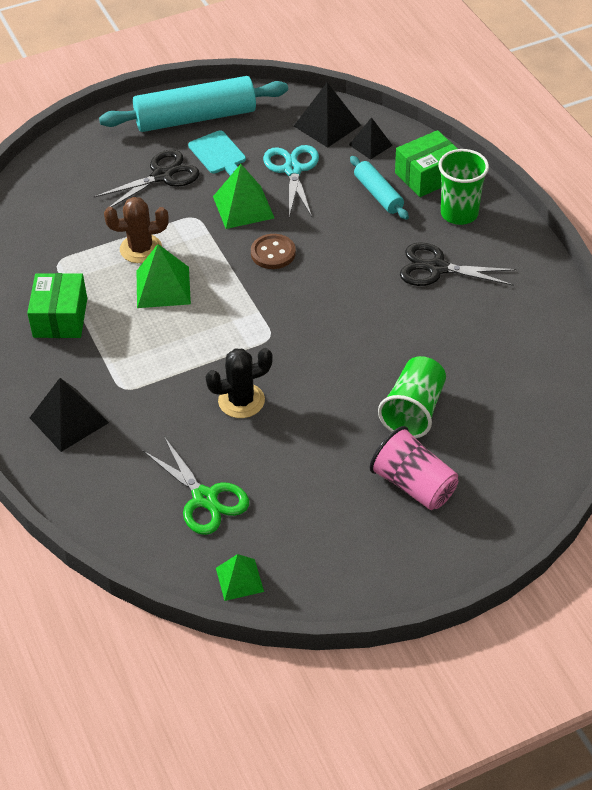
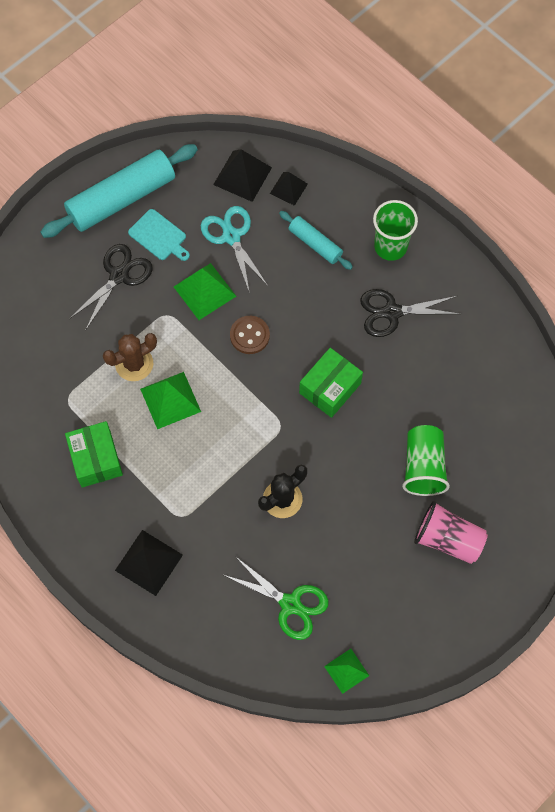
camera: 20 degrees left, 20 degrees up
(428, 176) = (350, 211): green box -> green box (330, 388)

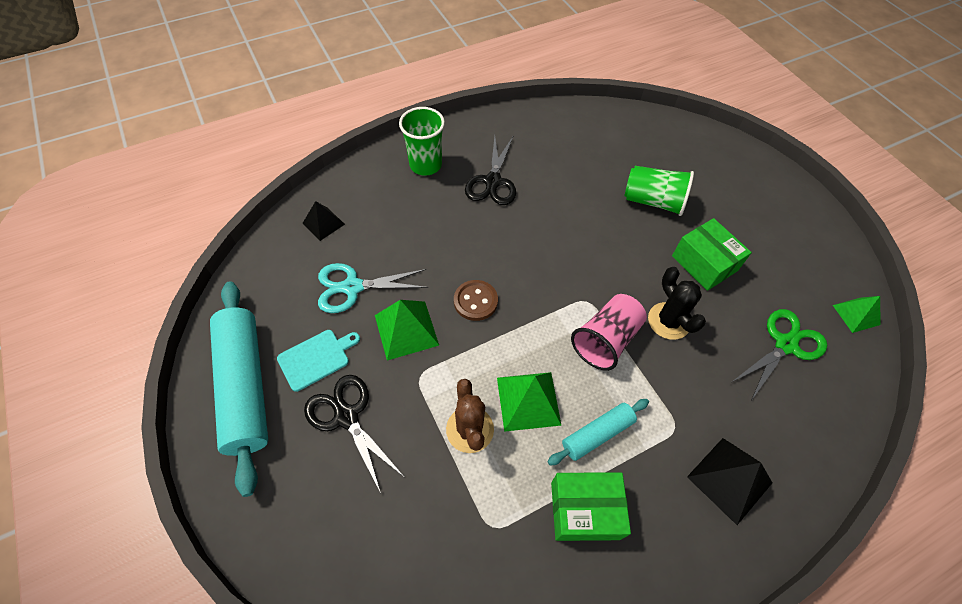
camera: 75 degrees left, 10 degrees down
(242, 176) = (286, 258): black pyramid -> none
(315, 244) = (396, 219): turquoise rolling pin -> turquoise rolling pin (597, 434)
(330, 388) = (556, 248): green box -> green box (704, 263)
(448, 539) = (726, 203): pink cup -> pink cup (605, 340)

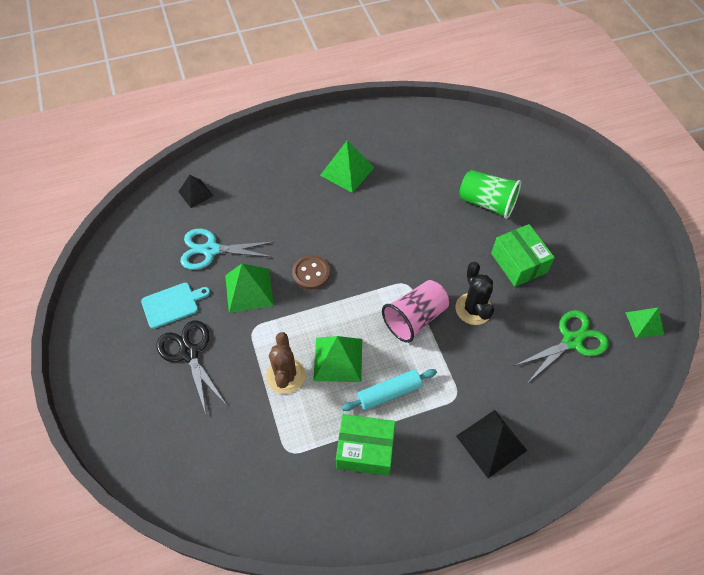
camera: 10 degrees right, 0 degrees up
(245, 386) = (113, 320): turquoise rolling pin -> none
(425, 165) = (291, 150): green cup -> none
(493, 182) = (347, 171): black scissors -> green pyramid

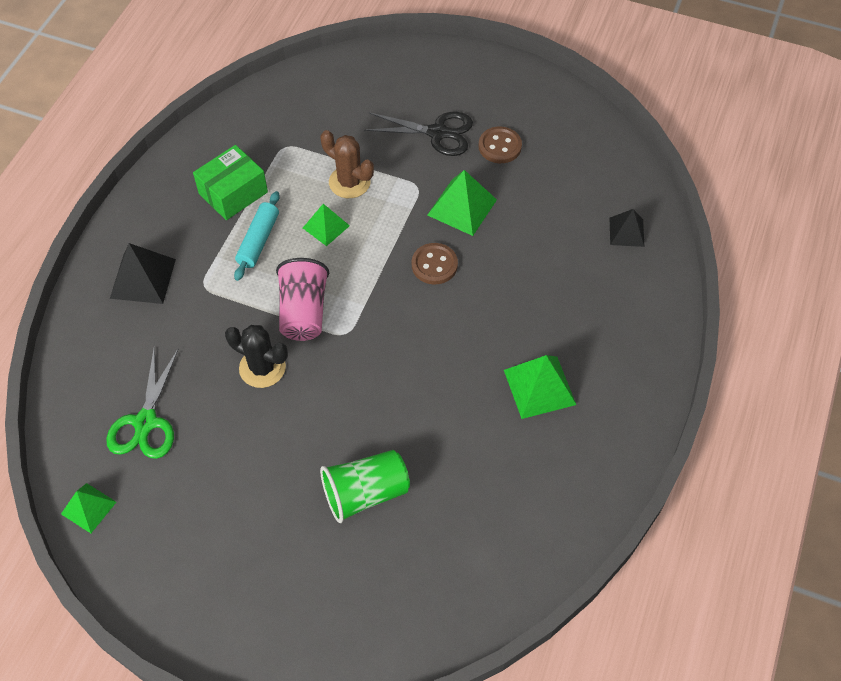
camera: 130 degrees right, 0 degrees up
(172, 304) = (500, 146): turquoise cutting board -> brown button
(211, 250) = (537, 205): turquoise scissors -> none
(338, 359) = (326, 226): green pyramid -> green pyramid, size x0.64
(518, 263) = (266, 454): green box -> none

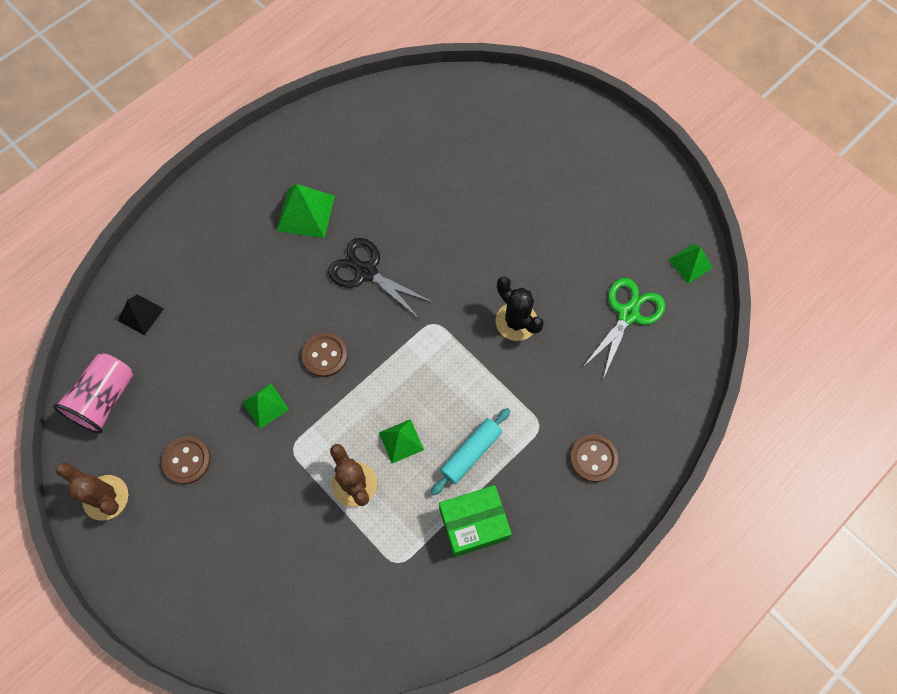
camera: 155 degrees left, 10 degrees up
(143, 278) = (593, 459): black pyramid -> brown button
(303, 312) = (460, 359): pink cup -> pink cup (105, 399)
(365, 493) = (478, 190): green cup -> none
(437, 133) = (236, 507): black scissors -> black scissors (366, 272)
(462, 207) = (265, 405): green pyramid -> green pyramid, size x0.64
(544, 102) = (106, 497): none -> brown cactus

